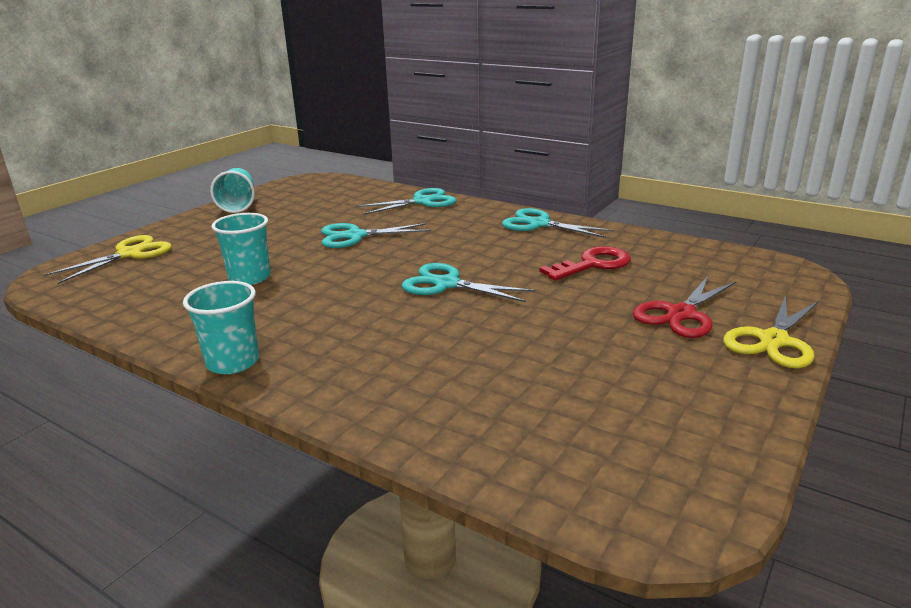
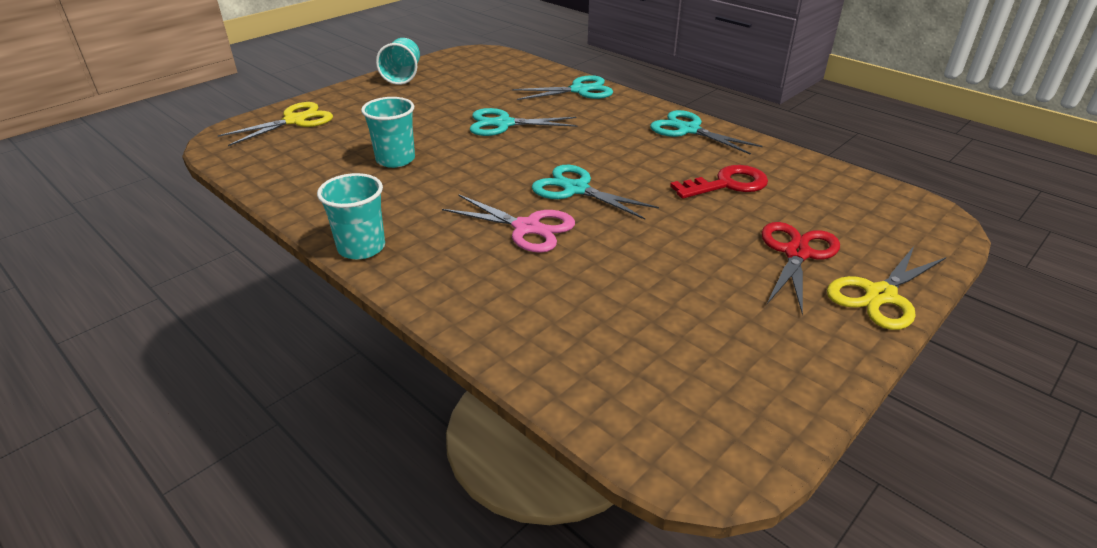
camera: 10 degrees right, 10 degrees up
(408, 323) = (527, 228): none -> pink scissors
(681, 314) = (796, 253): red scissors -> red scissors turned 150 degrees clockwise

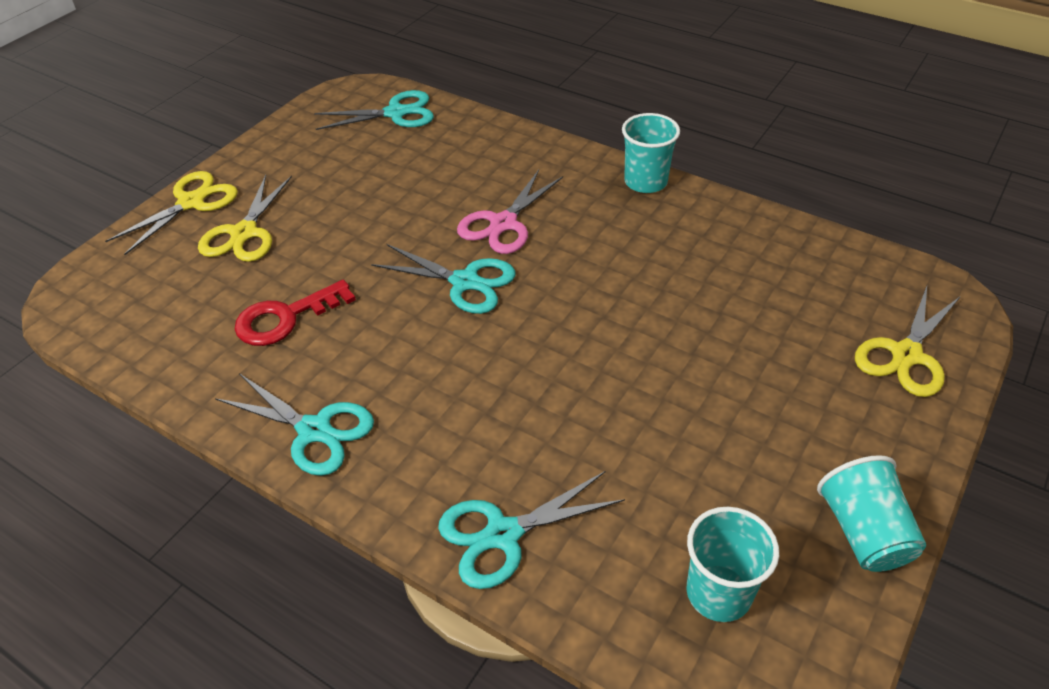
camera: 170 degrees right, 10 degrees up
(395, 159) = (700, 297): turquoise cup -> turquoise cup (718, 593)
(503, 124) = (599, 398): turquoise scissors -> turquoise scissors (396, 113)
(527, 228) = (503, 224): pink scissors -> pink scissors turned 75 degrees counterclockwise
(796, 253) = (244, 233): red scissors -> yellow scissors

